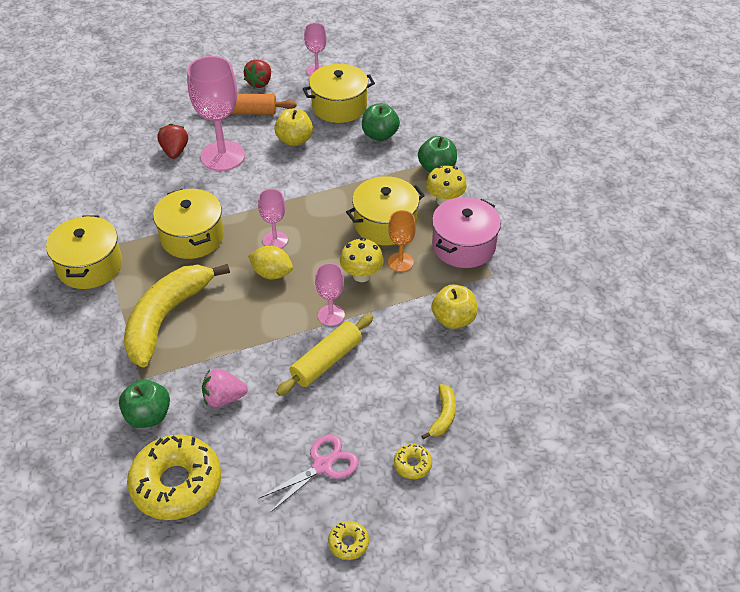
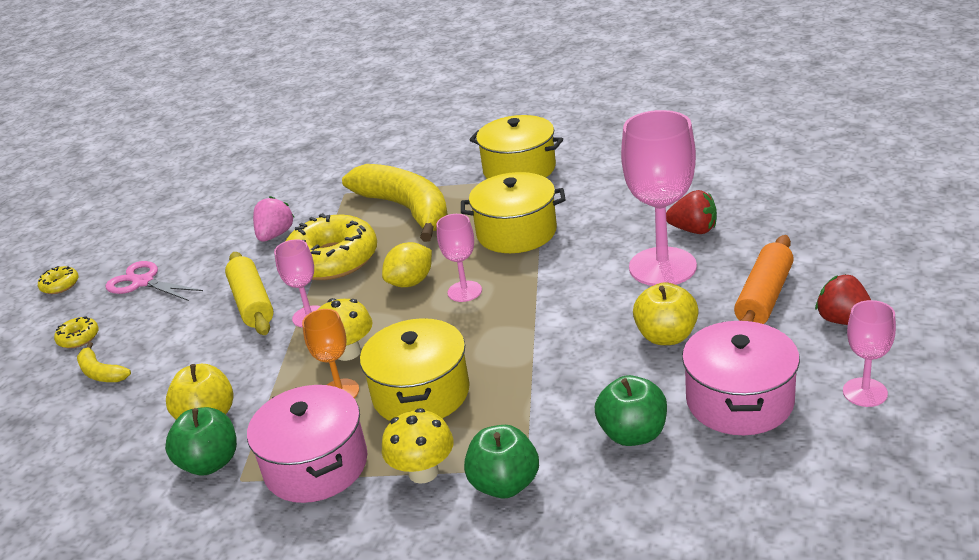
camera: 120 degrees right, 15 degrees down
(148, 416) = (299, 195): green apple -> green apple (210, 463)
(176, 484) = (217, 205): yellow donut -> yellow donut (332, 260)
(322, 465) = (143, 282): pink scissors -> pink scissors turned 135 degrees clockwise
(339, 106) = (739, 401): yellow pot -> pink pot

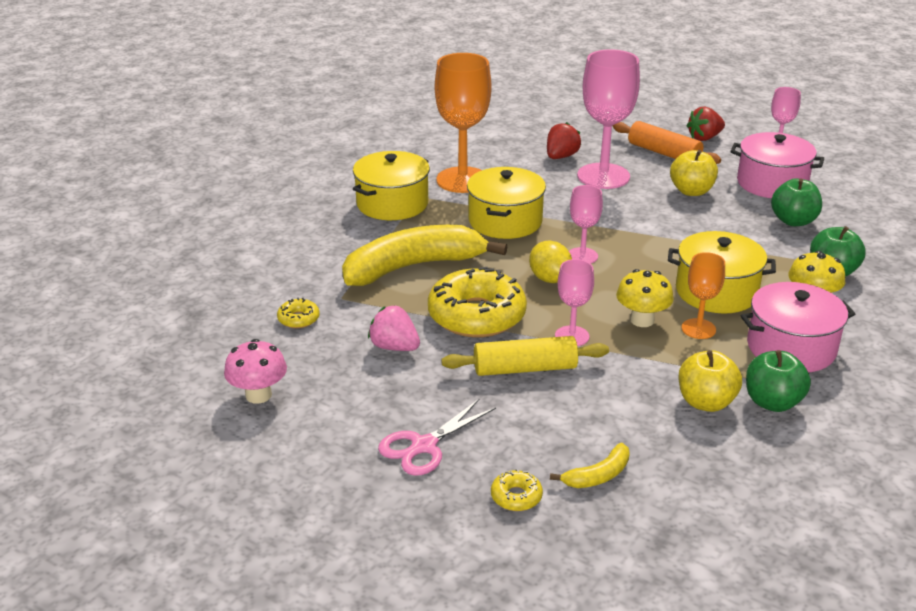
camera: 80 degrees left, 0 degrees up
(60, 285) = (376, 520): yellow donut -> yellow donut (298, 319)
(205, 201) = (258, 395): none -> pink mushroom
(592, 189) = (462, 180): none -> orange goblet

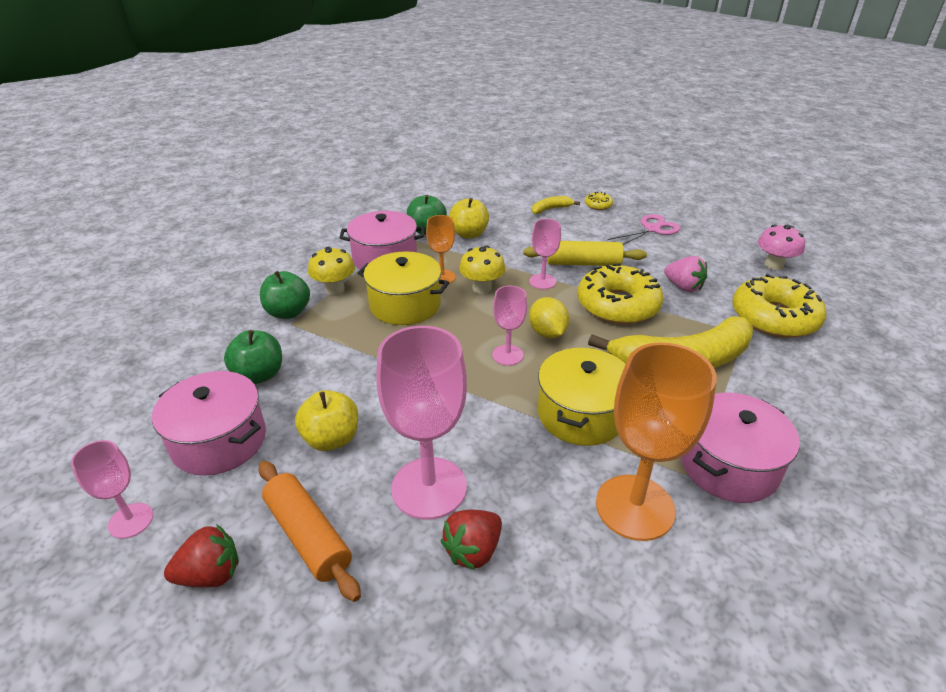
camera: 170 degrees left, 5 degrees up
(298, 319) = (774, 317): yellow donut -> yellow donut, size x2.35
(392, 204) = (728, 465): yellow pot -> pink pot

